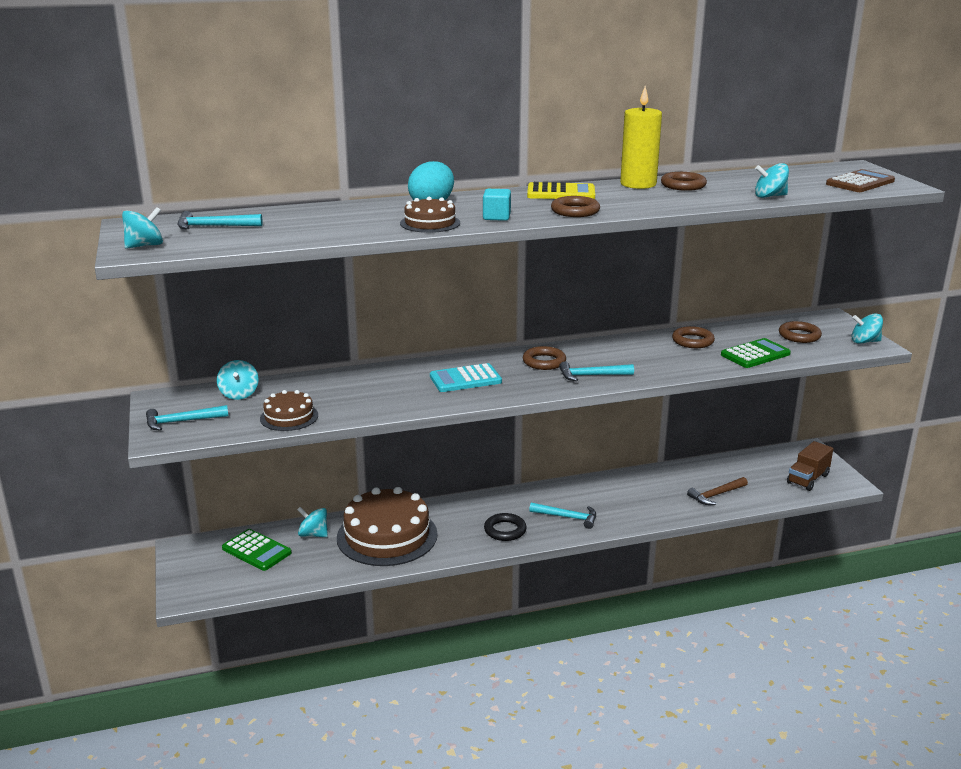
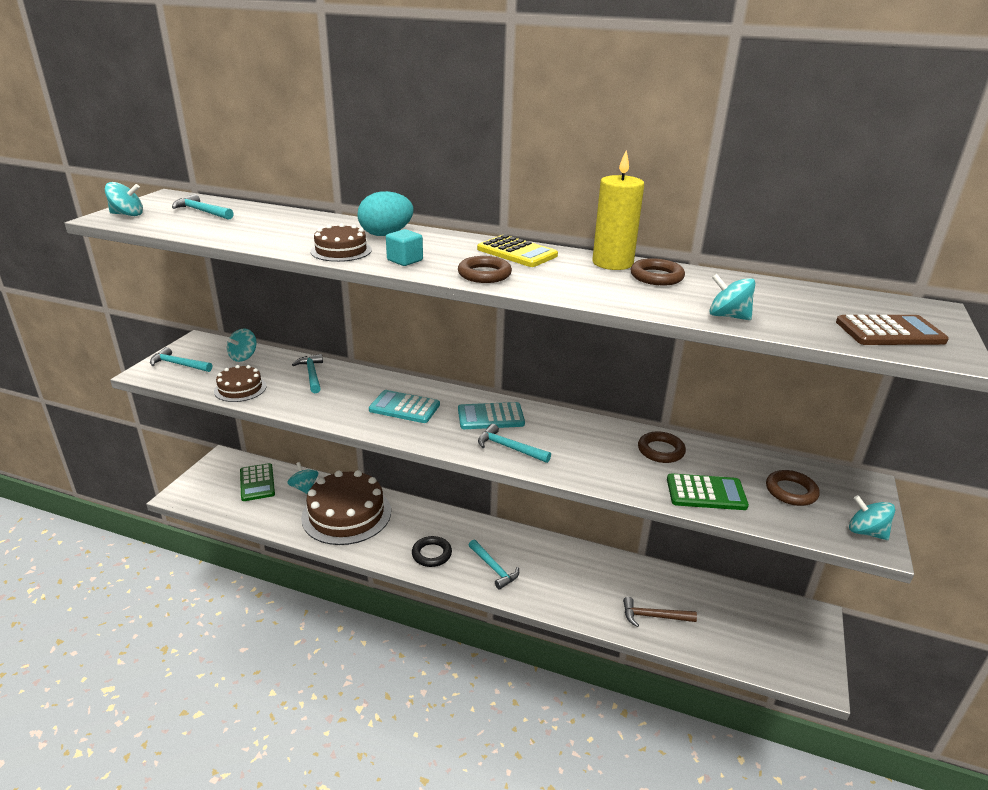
camera: 35 degrees right, 5 degrees up
(337, 384) = (312, 374): none -> turquoise hammer
(544, 362) = (490, 417): brown ring -> turquoise calculator
(808, 479) = (774, 649): brown truck -> none

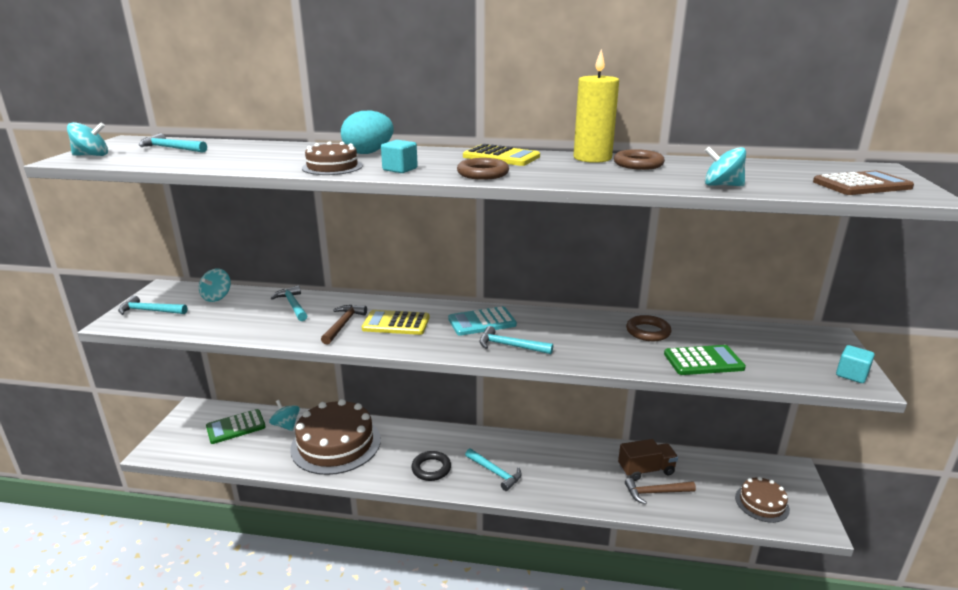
camera: 10 degrees left, 5 degrees down
(240, 388) = (223, 325): brown cake -> brown cake (762, 503)
(257, 483) = (236, 427): green calculator -> green calculator turned 90 degrees clockwise
(353, 402) = (343, 324): none -> brown hammer
(404, 407) = (396, 323): turquoise calculator -> yellow calculator
(651, 591) = (646, 470): none -> brown truck
(791, 491) = (774, 350): brown ring -> none
(866, 532) = (851, 375): turquoise spinning top -> turquoise cube

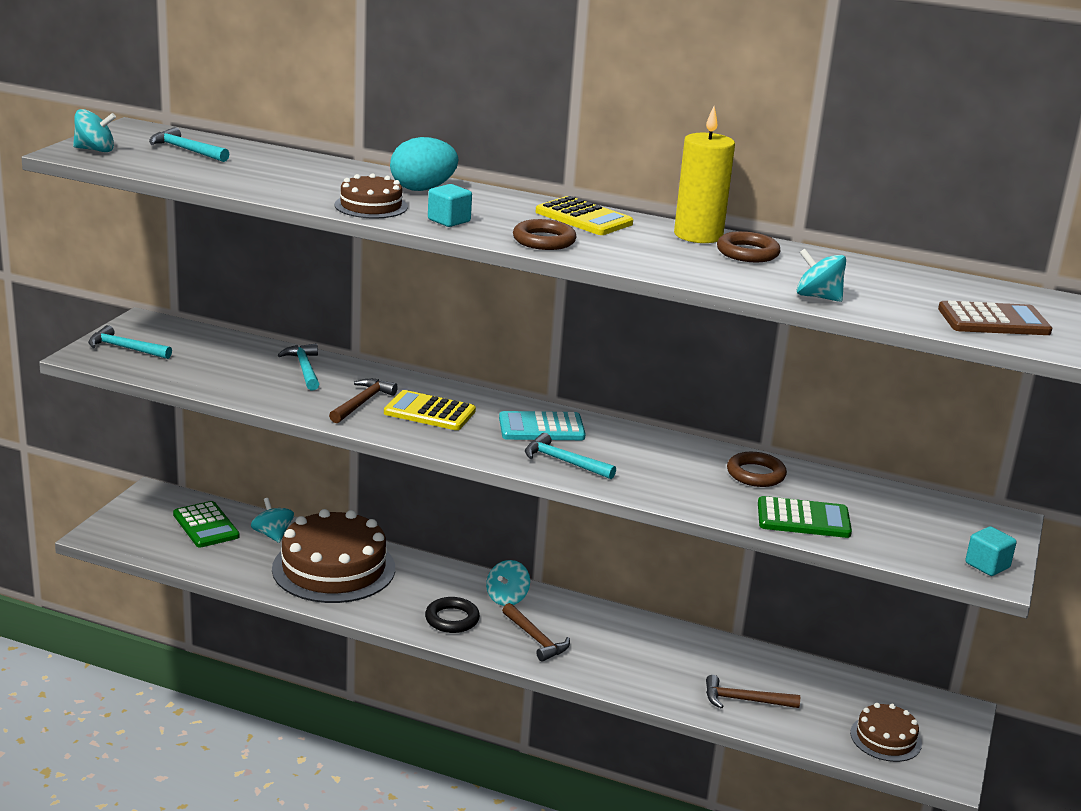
camera: 10 degrees right, 0 degrees up
(217, 297) = (210, 343): turquoise spinning top -> turquoise spinning top (507, 598)
(236, 427) = (206, 525): green calculator -> green calculator turned 105 degrees counterclockwise
(495, 472) = (535, 639): turquoise hammer -> brown hammer
(646, 470) = (745, 673): brown truck -> none

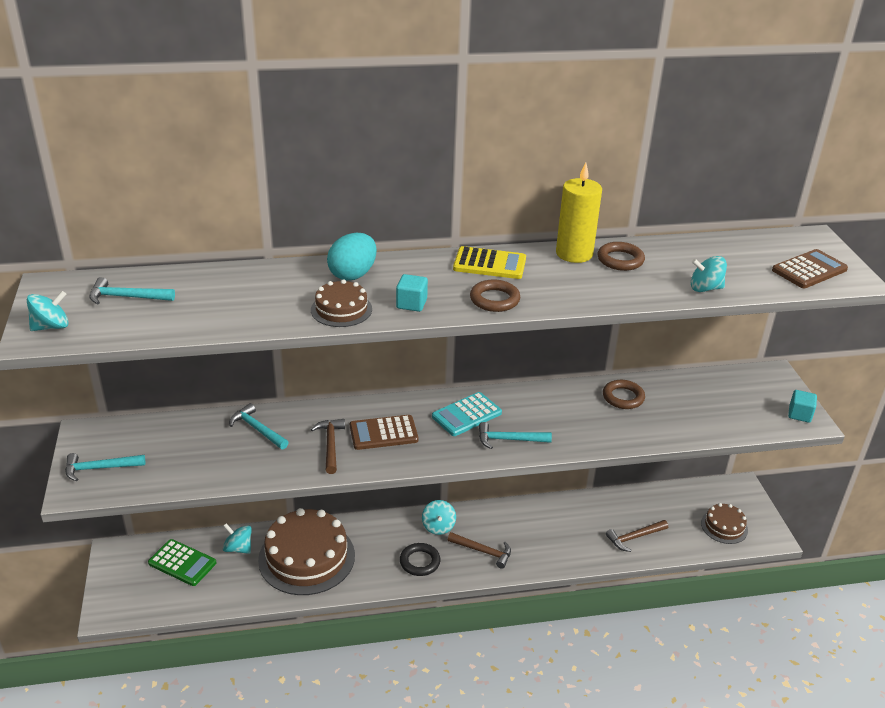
camera: 30 degrees left, 10 degrees up
(429, 412) = (383, 433): yellow calculator -> brown calculator
(803, 519) = (682, 423): green calculator -> none

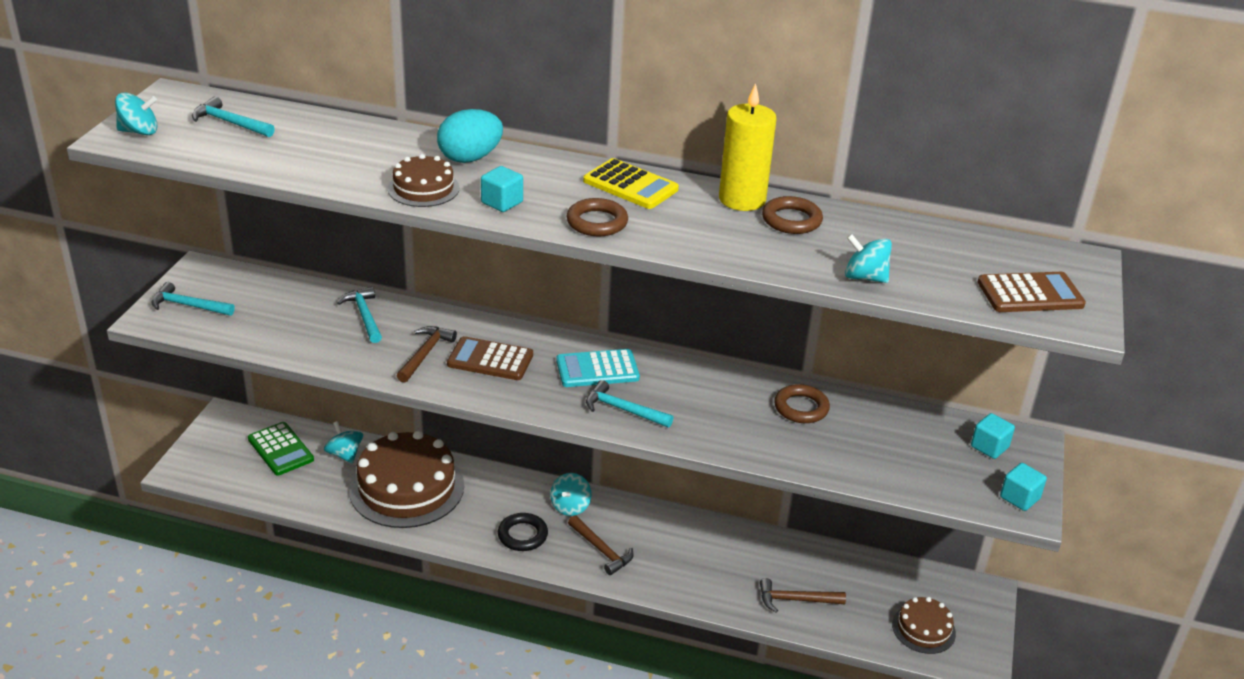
camera: 25 degrees right, 0 degrees up
(755, 385) = (989, 447): none -> turquoise cube

